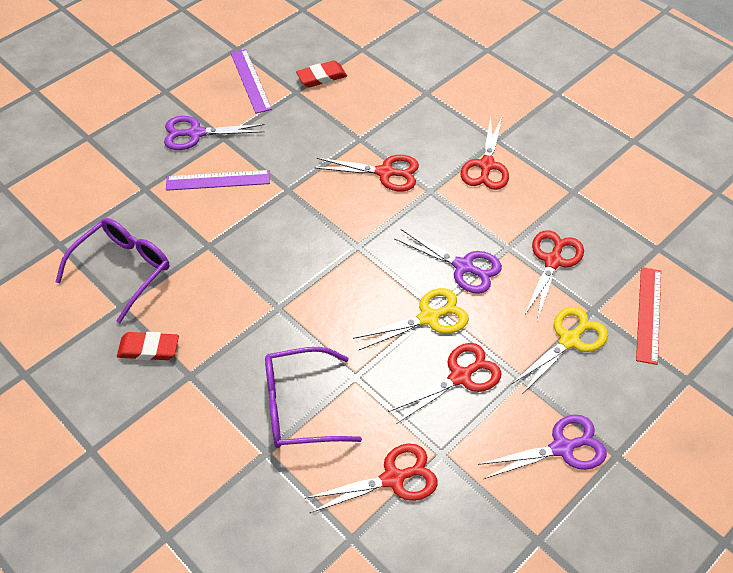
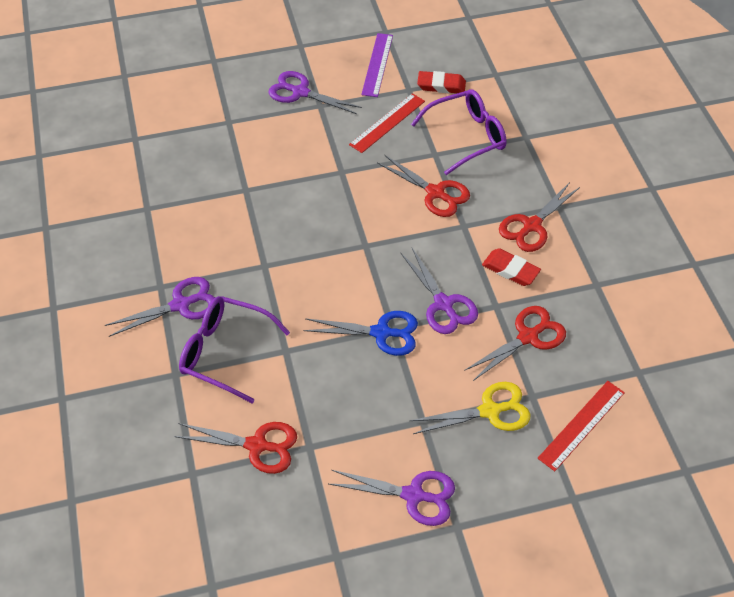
camera: 30 degrees right, 0 degrees up
(123, 269) = (168, 180): purple glasses -> purple glasses (467, 137)
(149, 348) = (145, 251): red eraser -> red eraser (510, 270)
(218, 180) = (290, 139): purple ruler -> none
(223, 383) = (181, 305): none -> purple scissors
(297, 128) = (387, 123): none -> red ruler
(429, 318) = (381, 333): yellow scissors -> blue scissors
(460, 377) = (371, 394): red scissors -> none

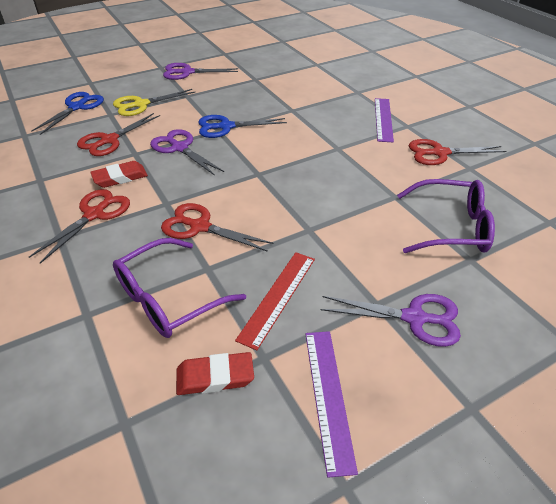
camera: 165 degrees right, 10 degrees down
(181, 305) = (383, 119): purple scissors -> purple ruler
(224, 352) = (333, 104): purple glasses -> purple glasses (451, 227)
(257, 445) = (286, 76): red scissors -> red scissors (439, 153)
(510, 270) = (120, 177): red eraser -> red eraser turned 45 degrees counterclockwise
(581, 425) = (77, 107): red ruler -> blue scissors

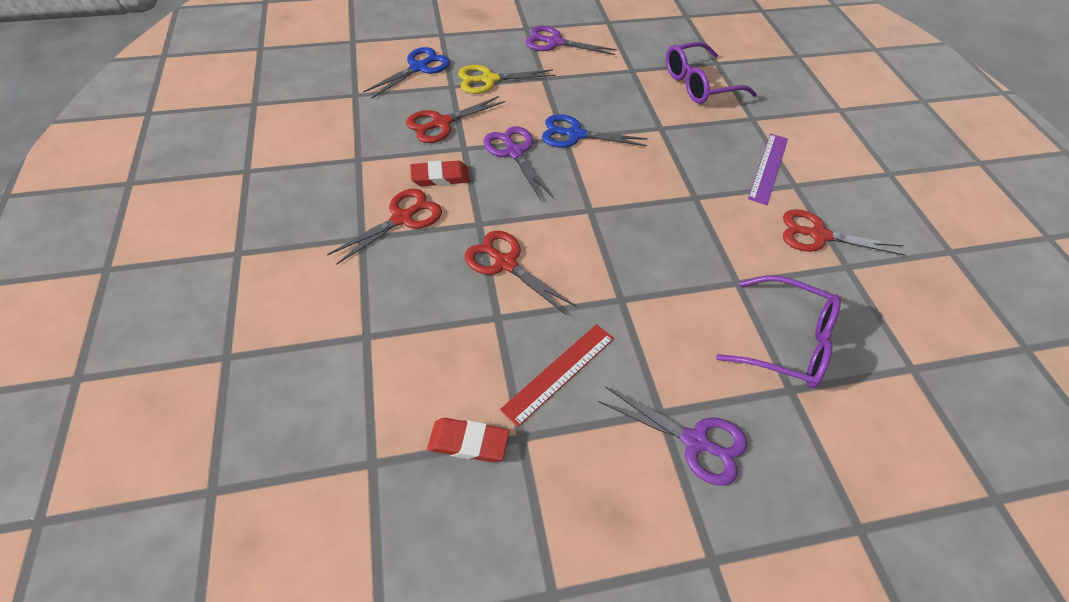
camera: 15 degrees right, 10 degrees up
(168, 299) = (448, 341): purple glasses -> purple glasses (698, 84)
(328, 396) = (571, 499): purple ruler -> none

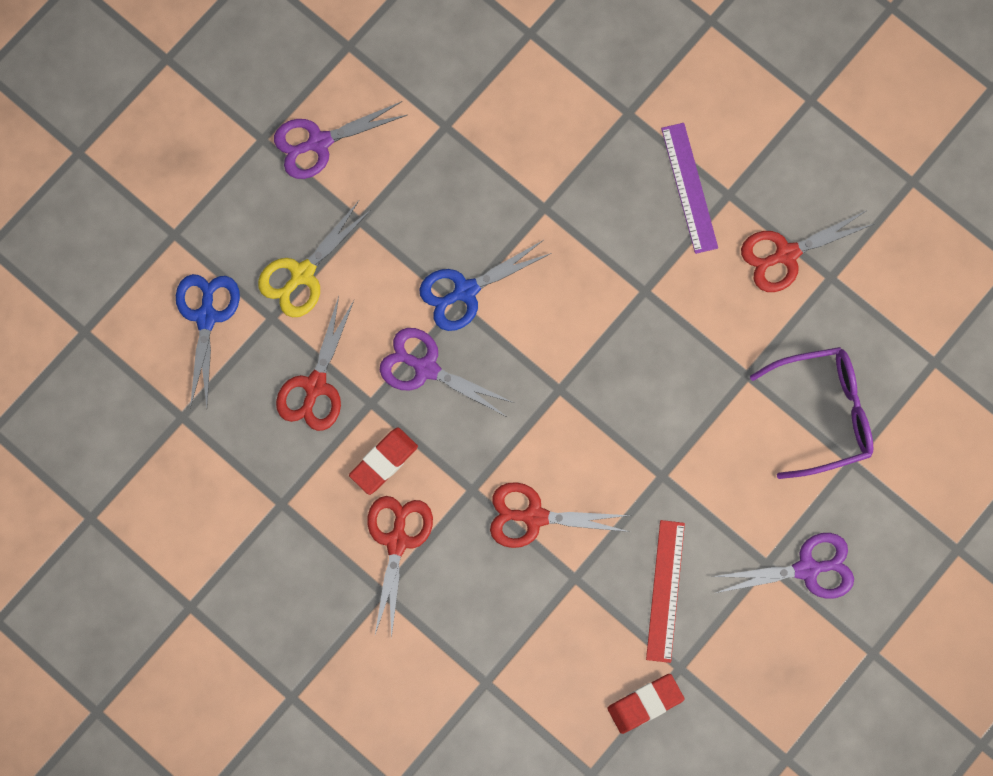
camera: 35 degrees left, 25 degrees up
(698, 84) = (535, 94): purple glasses -> none

